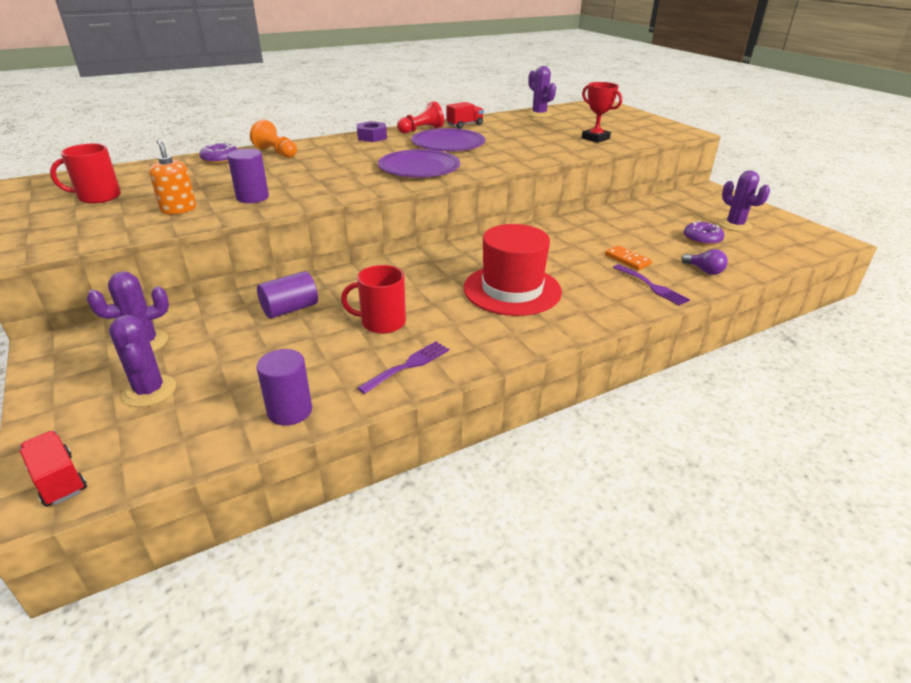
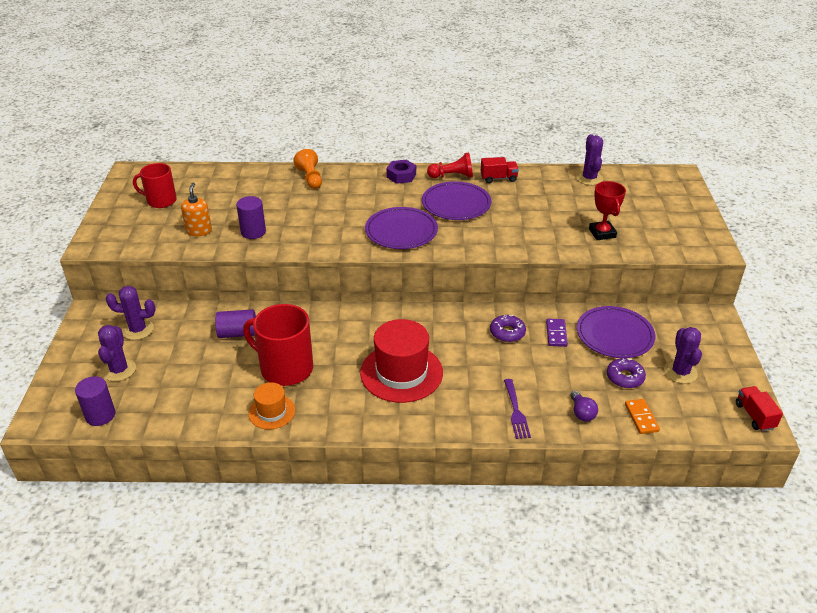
camera: 30 degrees right, 5 degrees up
(59, 480) = (47, 413): red truck -> red truck (754, 416)
(220, 159) = (264, 176): purple donut -> purple donut (507, 333)
(290, 411) = (180, 417): purple cylinder -> purple cylinder (100, 415)
(382, 322) = (285, 368): red mug -> red mug, size x1.55
(408, 365) = (272, 412): purple fork -> orange hat
(612, 227) = (556, 334): none -> purple domino
(627, 260) = (527, 376): orange domino -> orange domino (641, 418)
(656, 216) = (614, 335): none -> purple plate

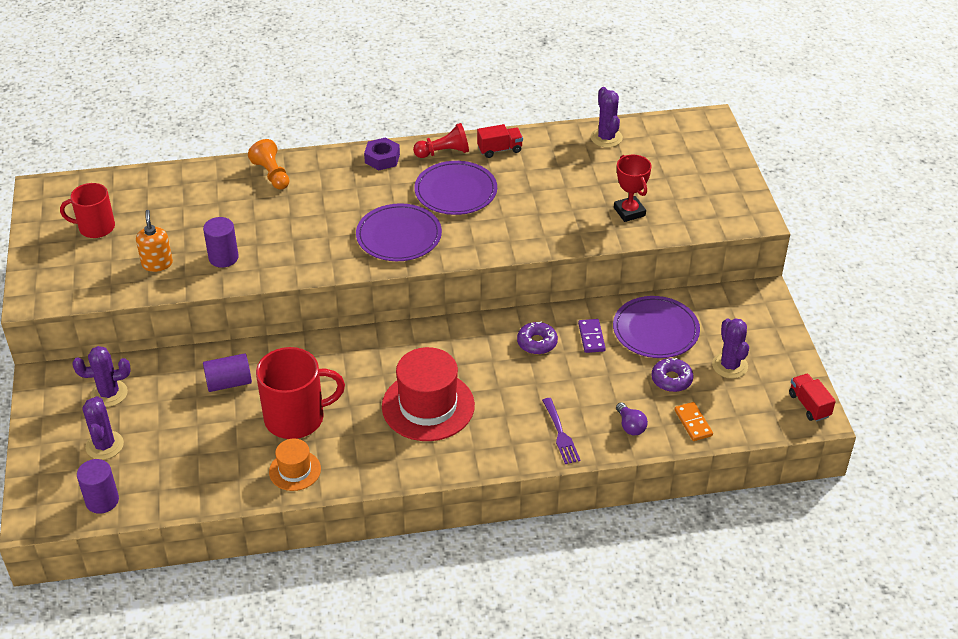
camera: 10 degrees left, 5 degrees up
(285, 368) = (296, 418): red mug -> red mug turned 150 degrees clockwise

